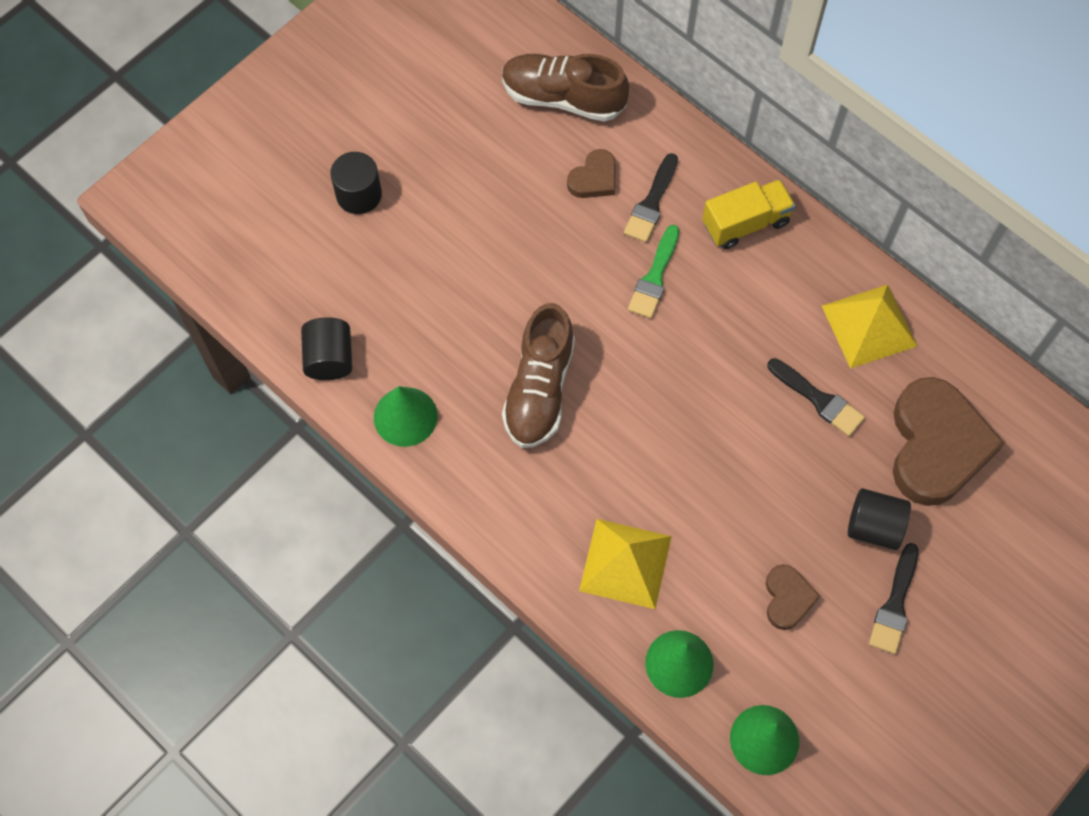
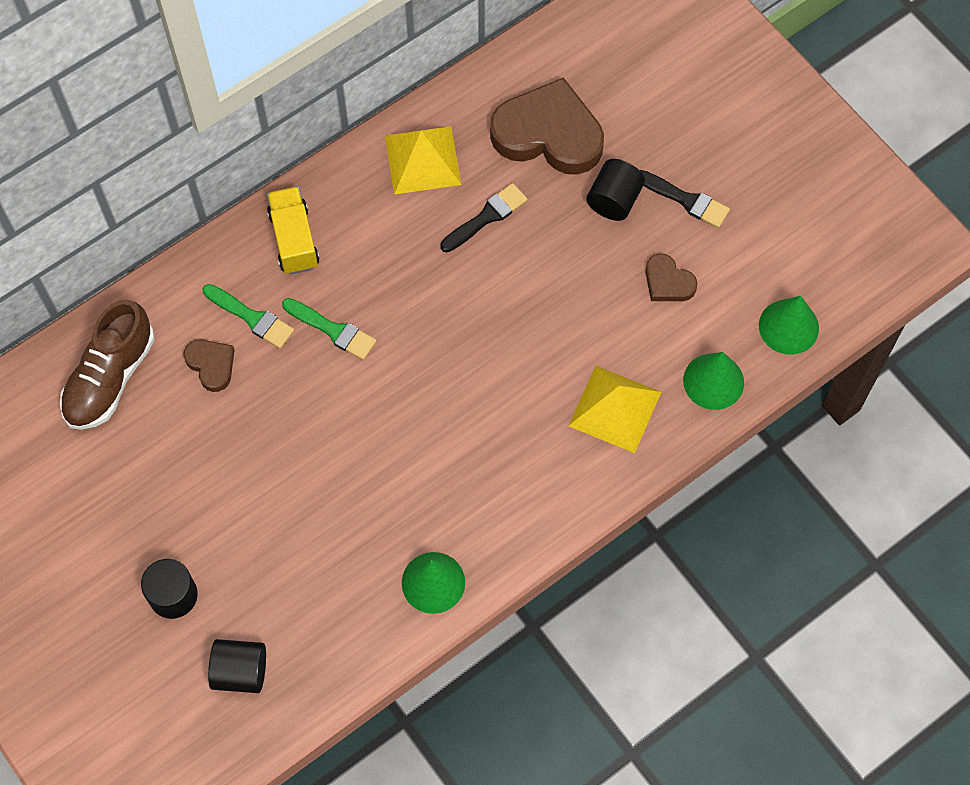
camera: 80 degrees left, 0 degrees up
(329, 358) = (355, 648): black cylinder -> black cylinder (240, 671)
(539, 389) = (429, 454): brown shoe -> none
(651, 203) = (252, 318): black brush -> green brush
(787, 598) = (668, 282): brown heart -> brown heart turned 150 degrees counterclockwise

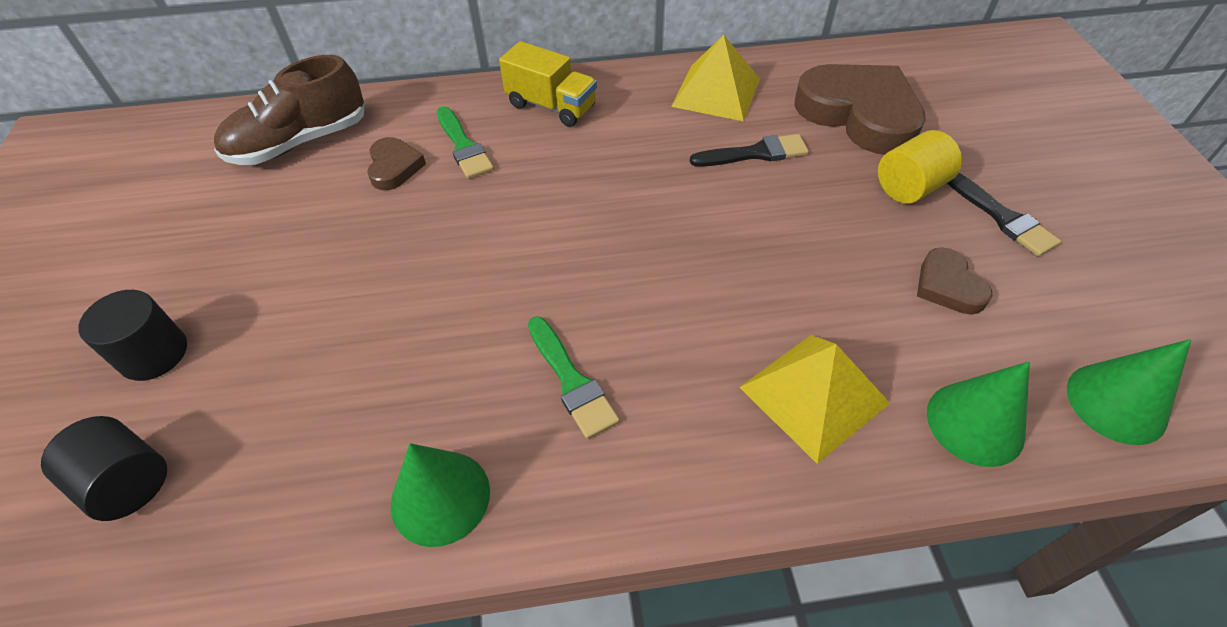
camera: 30 degrees right, 15 degrees down
(294, 239) = (551, 106): yellow truck -> yellow truck turned 105 degrees clockwise
(333, 330) = (531, 184): green brush -> green brush (571, 381)
(614, 200) = (909, 187): black cylinder -> yellow cylinder

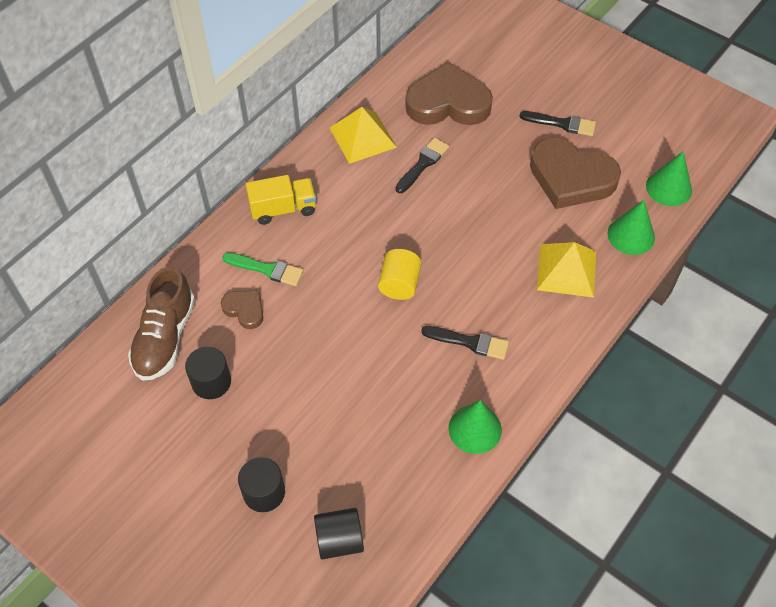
camera: 45 degrees left, 5 degrees up
(275, 208) = (211, 382): none -> black cylinder
(571, 381) = (469, 342): green brush -> black brush
(909, 187) = (511, 134): yellow cylinder -> yellow cylinder (399, 284)
(948, 286) = (571, 178): brown heart -> brown heart, size x2.08

